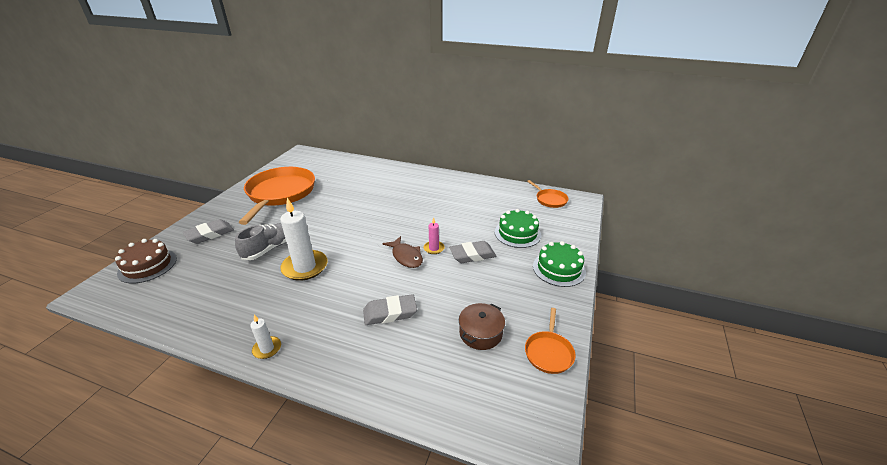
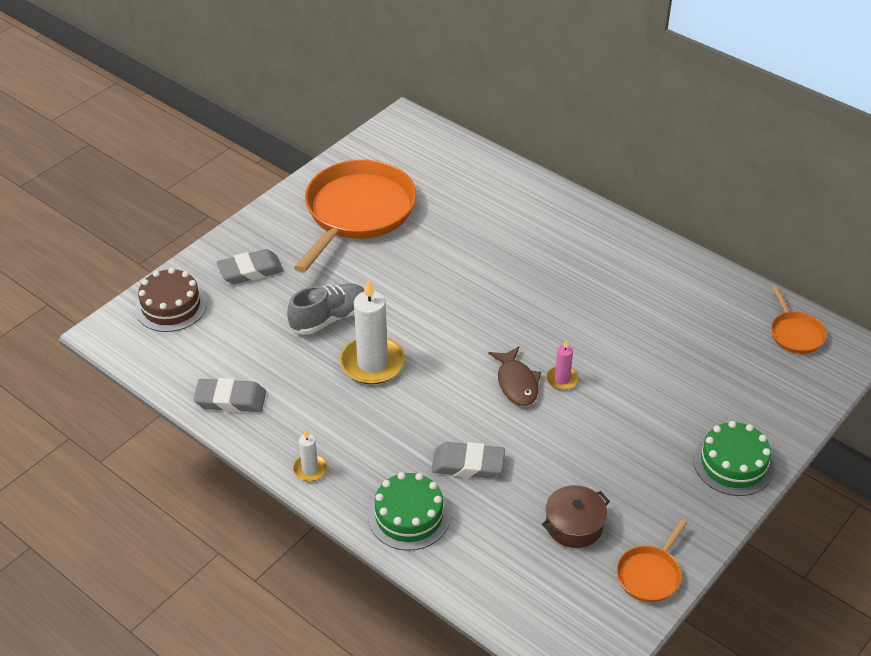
camera: 20 degrees right, 10 degrees up
(472, 255) = (615, 406): grey eraser -> grey eraser (230, 400)
(517, 233) = (703, 386): green cake -> green cake (409, 516)

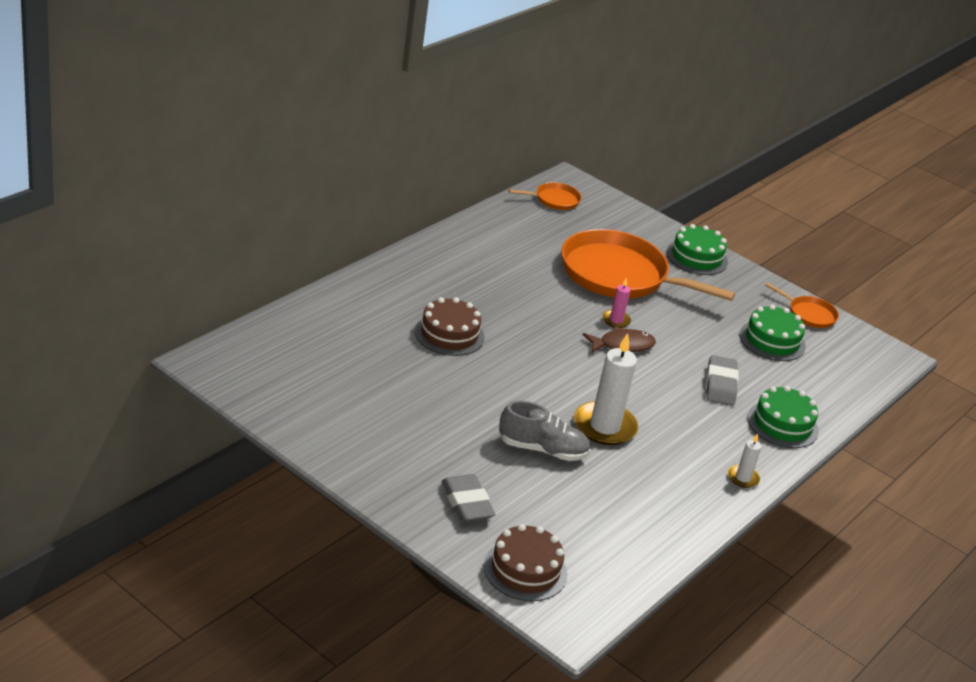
camera: 95 degrees left, 10 degrees down
(230, 400) = (663, 527): grey eraser -> none
(329, 318) = (542, 449): grey shoe -> grey shoe turned 135 degrees clockwise
(357, 212) = (371, 414): orange pan -> orange pan (619, 275)
(491, 255) = (449, 334): none -> brown cake
(574, 525) = (772, 340): brown pot -> green cake

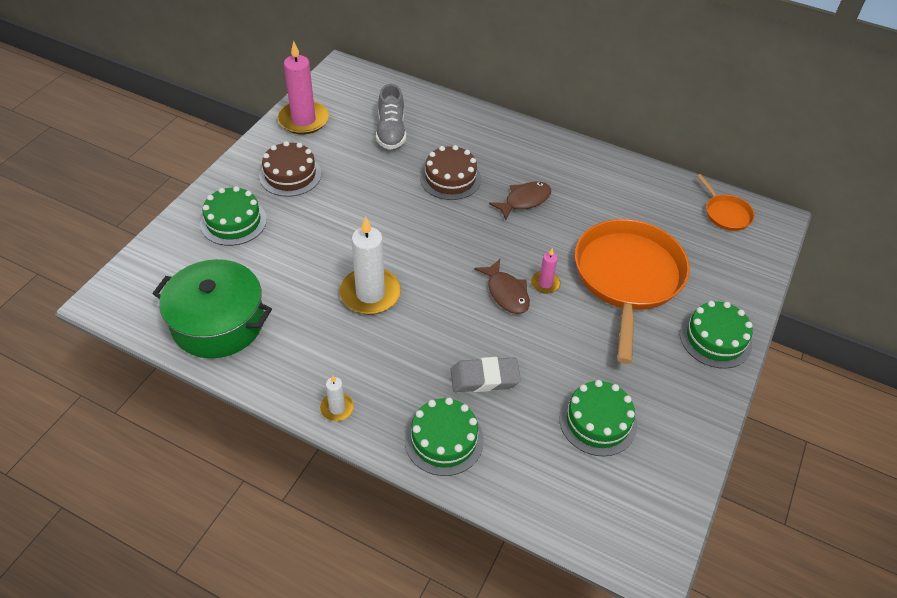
camera: 80 degrees right, 15 degrees up
(297, 414) = (303, 120): none -> pink candle
(467, 503) = (233, 221): grey eraser -> green cake
(500, 299) = (524, 201): none -> brown fish
(525, 570) = (163, 266): brown cake -> brown cake (290, 175)
(542, 449) = (319, 256): grey shoe -> grey shoe (391, 132)
(621, 538) = (218, 322): none -> green pot
(809, 314) = (679, 458): orange pan -> none

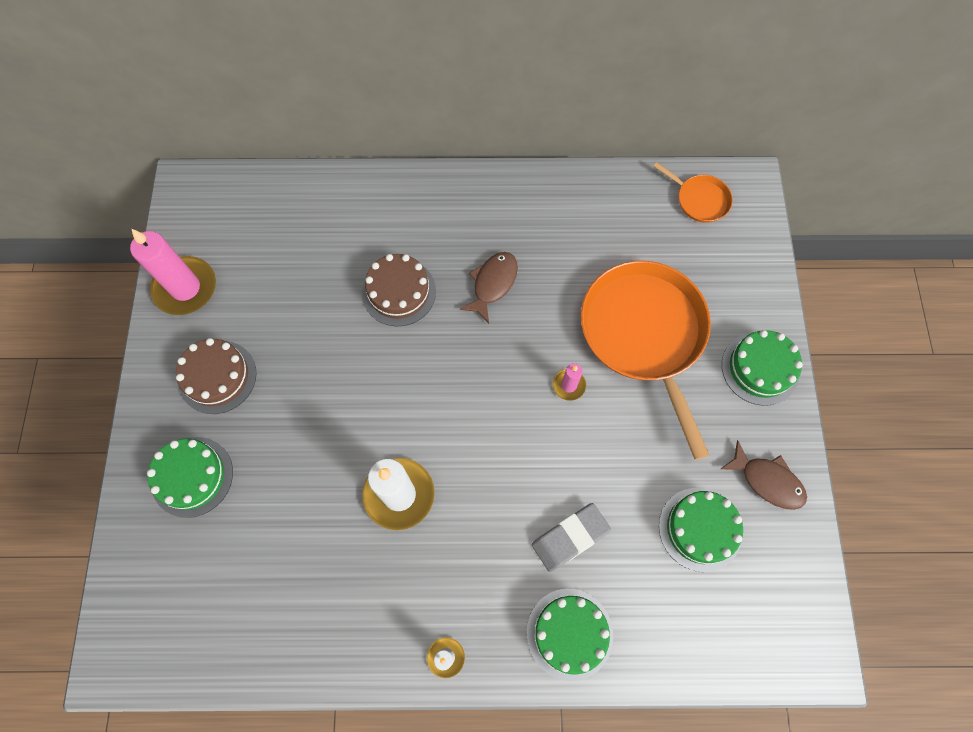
camera: 25 degrees left, 20 degrees up
(218, 322) = (258, 621): green pot -> none
(391, 132) = (297, 256): grey shoe -> none
(506, 293) = (536, 418): brown fish -> brown fish (767, 481)

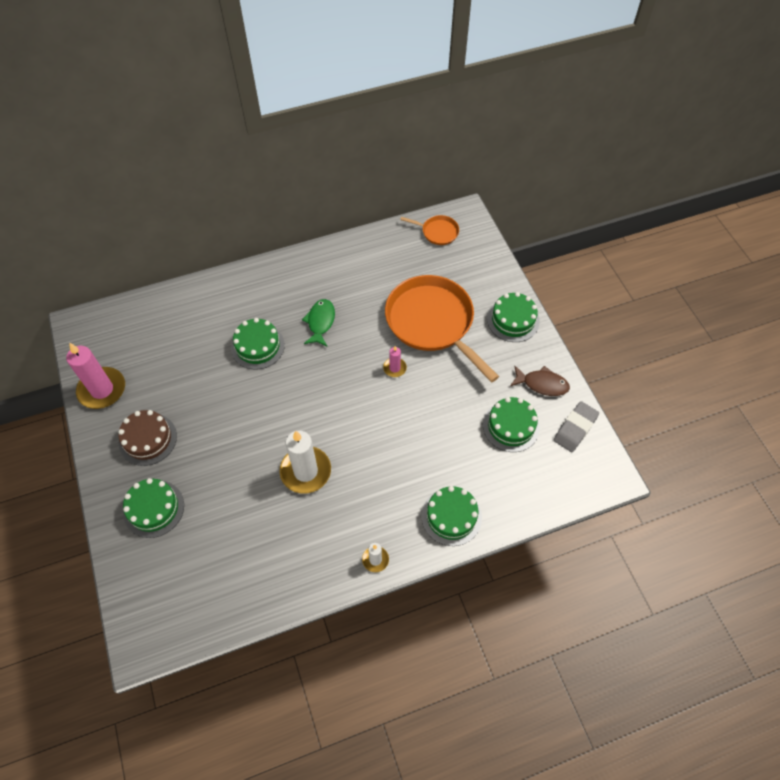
camera: 20 degrees left, 10 degrees down
(399, 292) = (257, 346): brown cake -> green cake
(492, 284) = (320, 322): brown fish -> green fish
(570, 537) = (430, 459): grey eraser -> grey eraser (575, 428)

